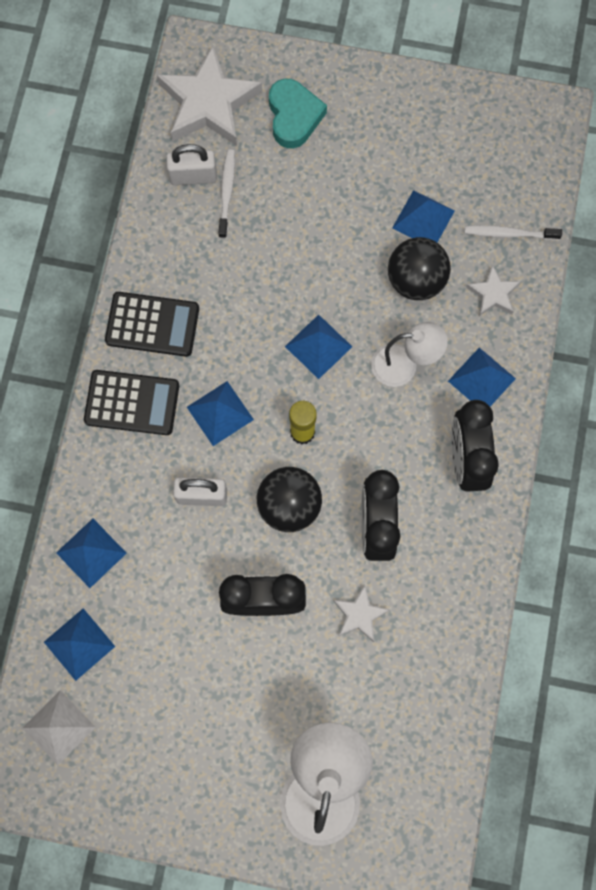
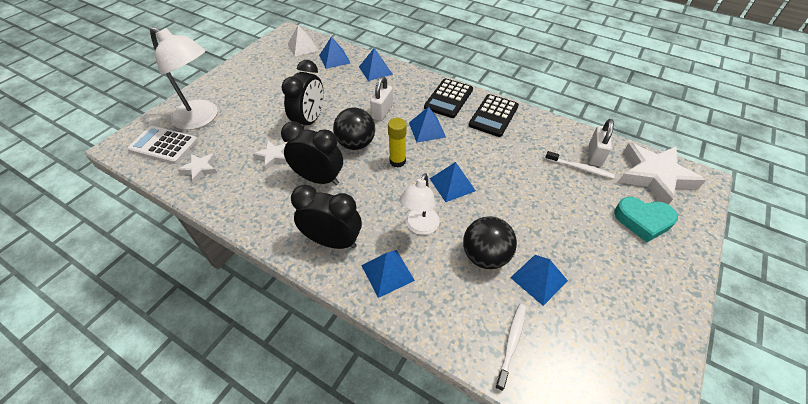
camera: 110 degrees right, 25 degrees down
(402, 802) = (164, 145): none -> white calculator
(493, 294) = (457, 308): white star -> white star (200, 169)

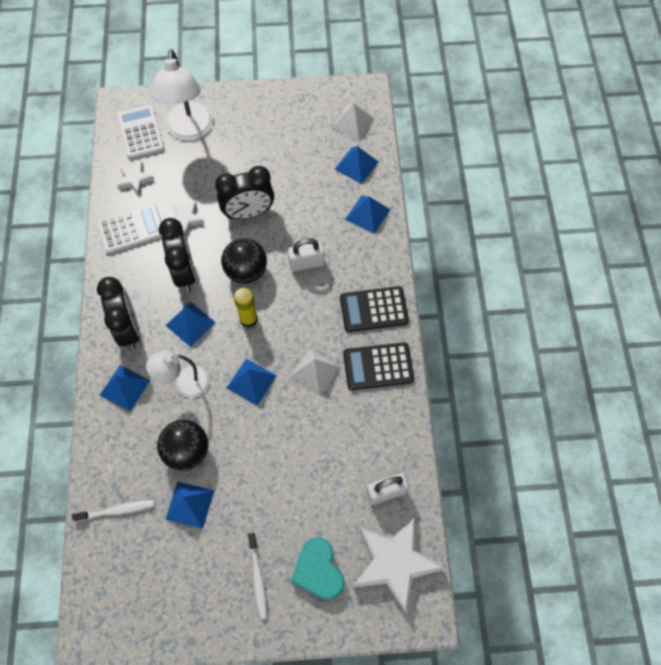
camera: 55 degrees right, 15 degrees up
(241, 193) = (131, 229): none -> white calculator
(427, 129) = (310, 318): blue pyramid -> blue pyramid (190, 324)
(472, 147) = (315, 371): none -> white pyramid
(580, 168) = (354, 485): white toothbrush -> white toothbrush (258, 578)

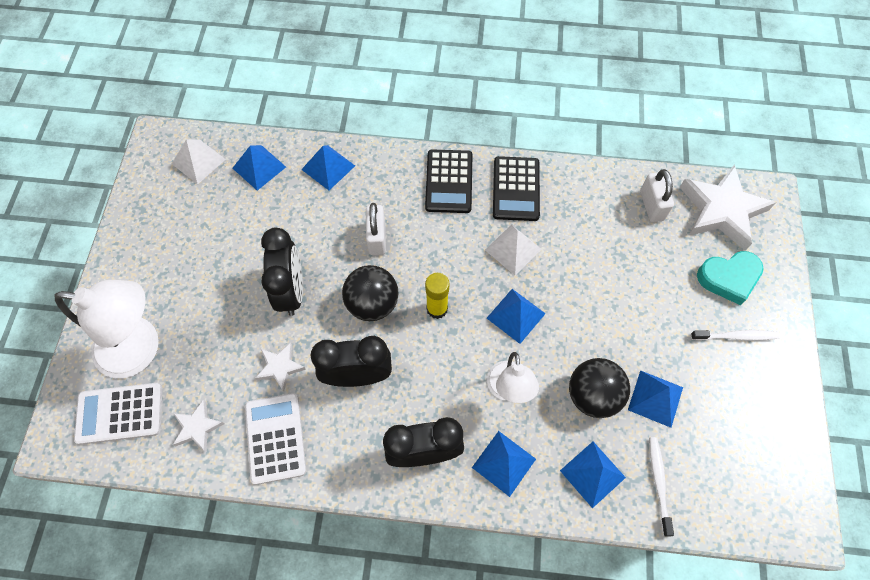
camera: 80 degrees left, 0 degrees up
(190, 324) = (430, 376): blue pyramid -> blue pyramid (592, 474)

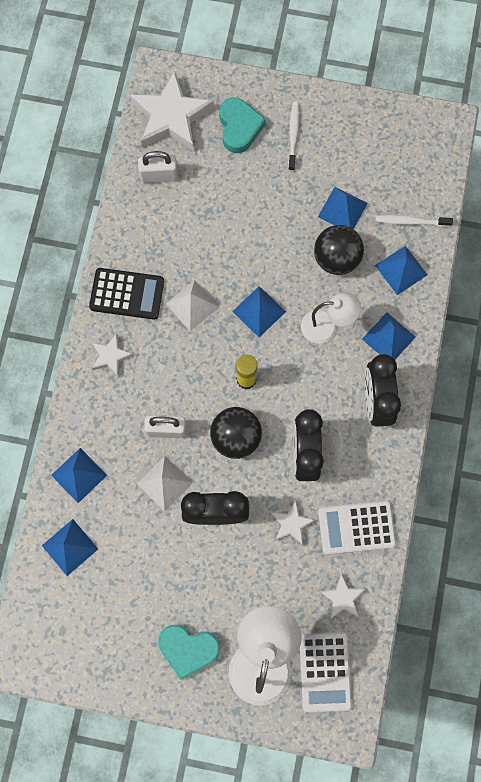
camera: 85 degrees left, 10 degrees up
(155, 277) = (188, 649): none -> turquoise heart
(198, 161) = (54, 613): white pyramid -> white pyramid (164, 483)
(449, 182) = (111, 356): black calculator -> white star

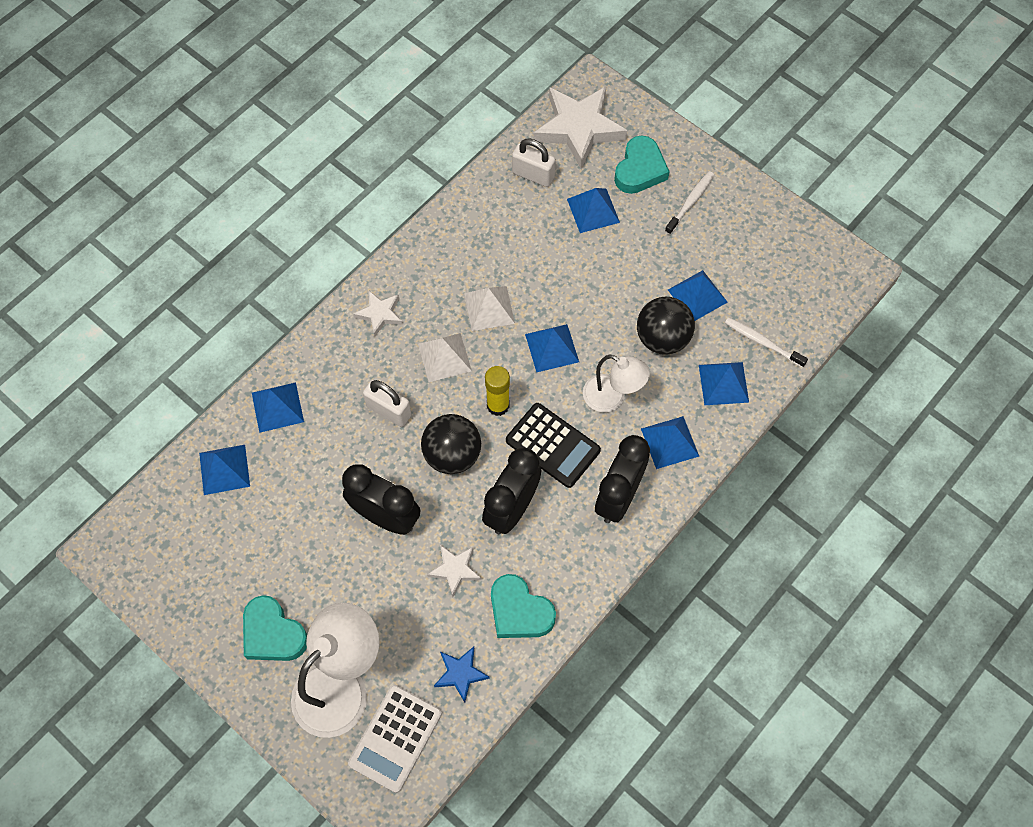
camera: 30 degrees right, 10 degrees down
(127, 294) = (432, 265): black calculator -> black calculator (553, 445)
(164, 483) = (354, 459): white pyramid -> white pyramid (444, 357)
(223, 181) = (593, 210): none -> blue pyramid
(342, 598) = (460, 673): white star -> blue star
(356, 527) = (519, 611): white calculator -> turquoise heart

